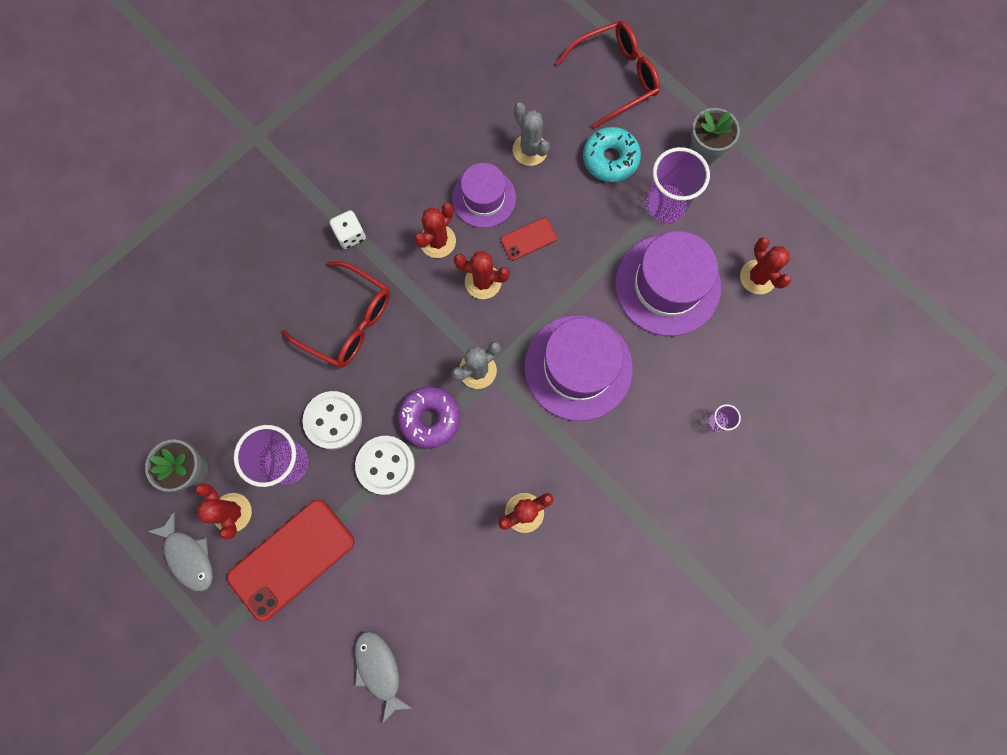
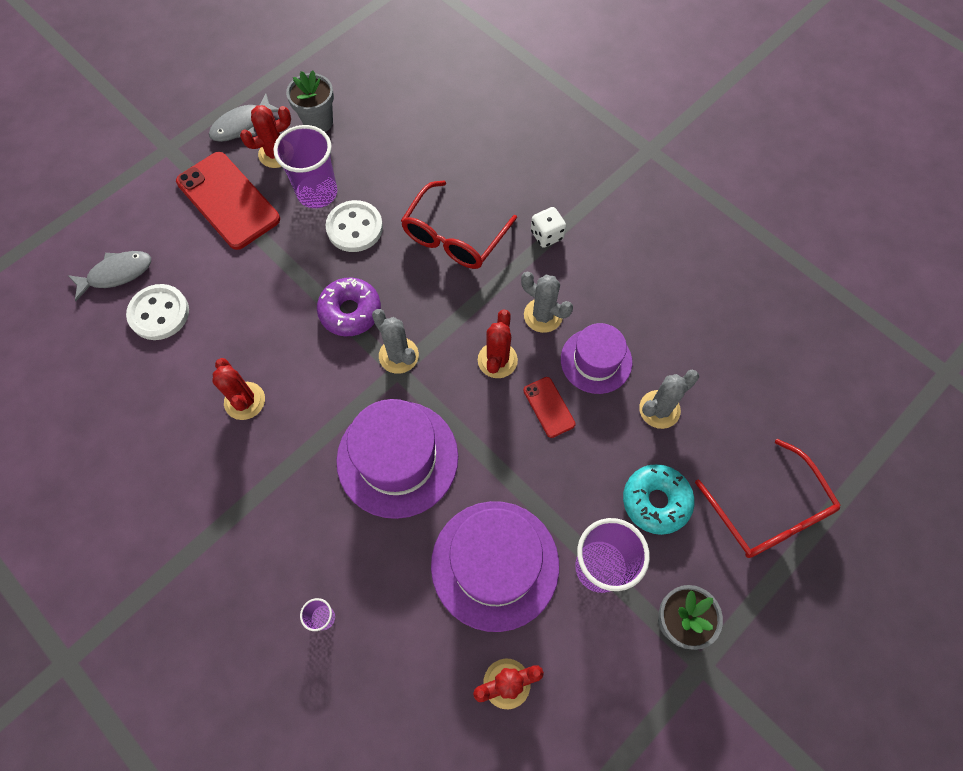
camera: 90 degrees right, 10 degrees down
(385, 465) = (306, 273): white button -> white button (159, 313)
(437, 241) = (543, 315): red cactus -> grey cactus

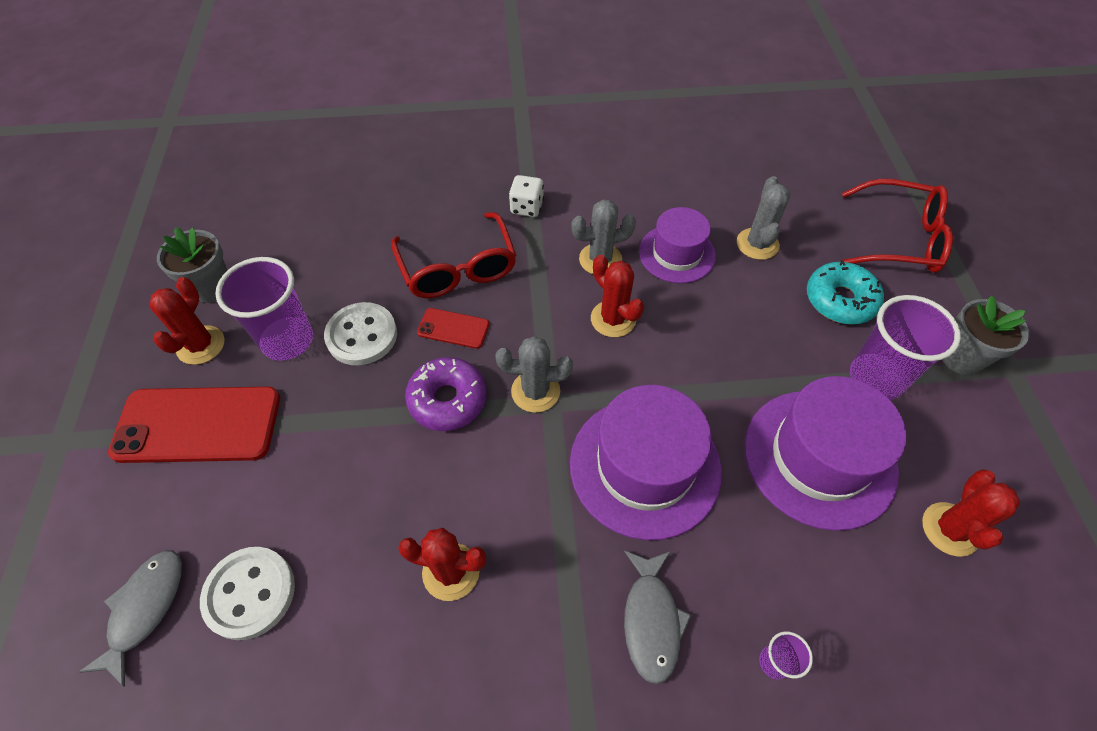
camera: 50 degrees left, 10 degrees down
(242, 125) = (129, 352): grey fish -> grey fish (651, 620)
(549, 407) = (692, 313): red phone -> red phone (453, 328)

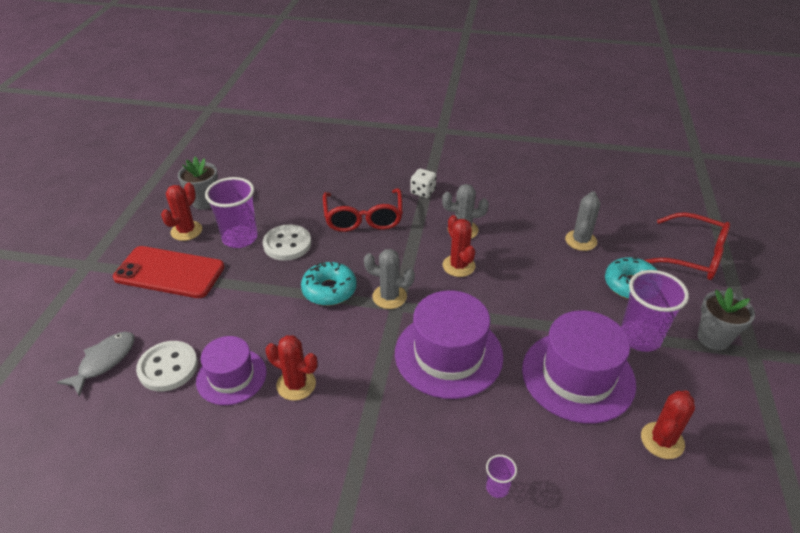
camera: 15 degrees right, 15 degrees down
(447, 400) = (329, 290): purple donut -> turquoise donut
(453, 328) = (348, 251): red phone -> none
(651, 620) = (419, 443): grey fish -> none
(677, 253) = (519, 236): purple hat -> purple hat (231, 376)

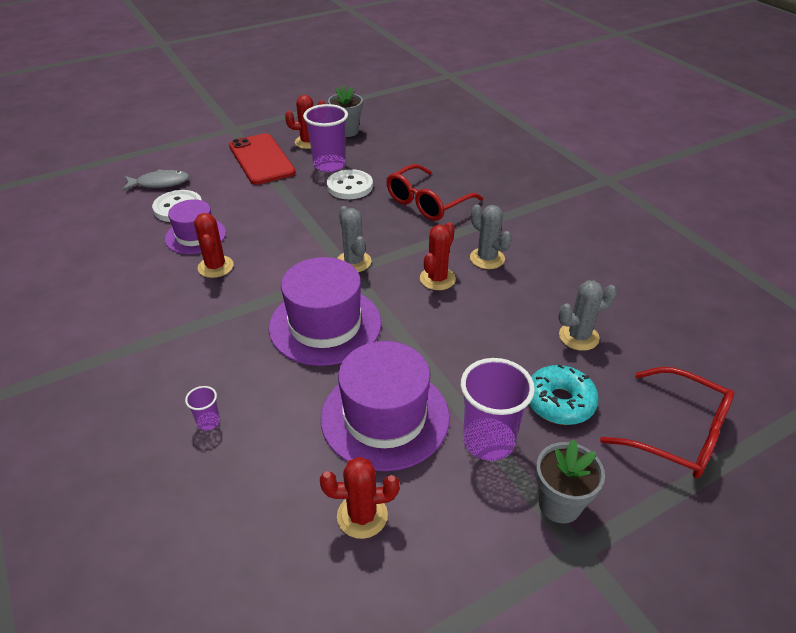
camera: 50 degrees right, 0 degrees up
(329, 290) = (325, 230): turquoise donut -> none
(423, 192) = (505, 213): white dice -> none
(693, 256) = (678, 434): red glasses -> red glasses turned 45 degrees counterclockwise

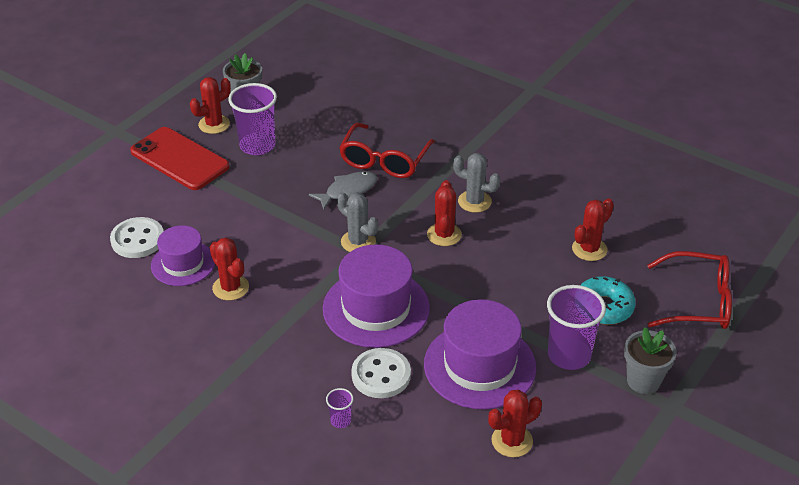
camera: 25 degrees left, 0 degrees up
(160, 183) = (92, 218): grey fish -> grey fish (348, 191)
(350, 186) = (296, 164): white button -> white button (381, 375)
(578, 337) = (589, 249): grey cactus -> red cactus

